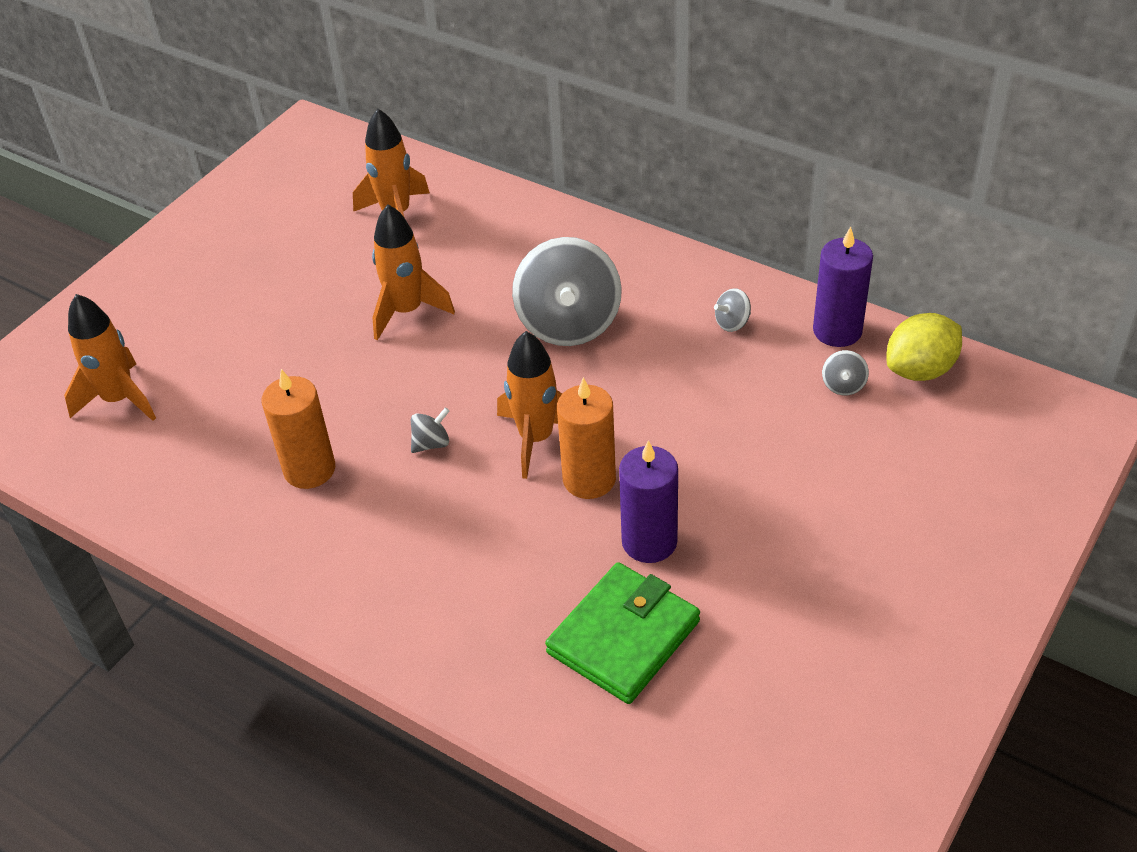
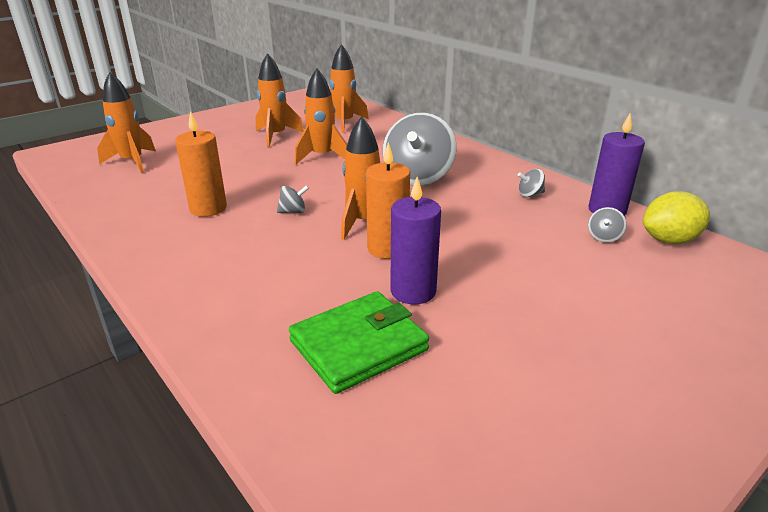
camera: 15 degrees right, 15 degrees down
(305, 276) = (276, 136): none -> orange rocket

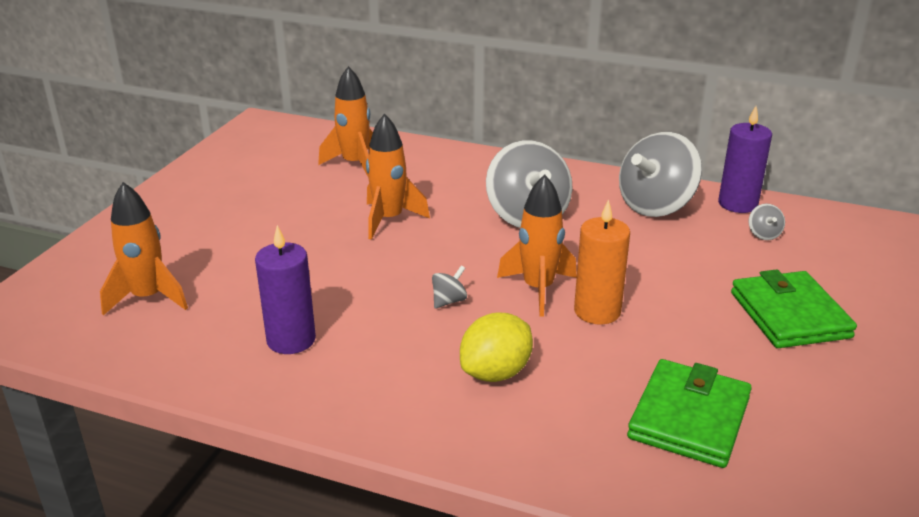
camera: 30 degrees left, 0 degrees up
(208, 208) = (346, 329): orange candle -> none
(276, 136) = (293, 205): orange rocket -> none
(413, 291) = (672, 348): purple candle -> purple candle (291, 340)
(530, 194) = (655, 206): grey spinning top -> grey spinning top, size x2.48
(551, 302) = (789, 315): none -> green wallet
(669, 240) = (814, 221): yellow lemon -> yellow lemon (496, 372)

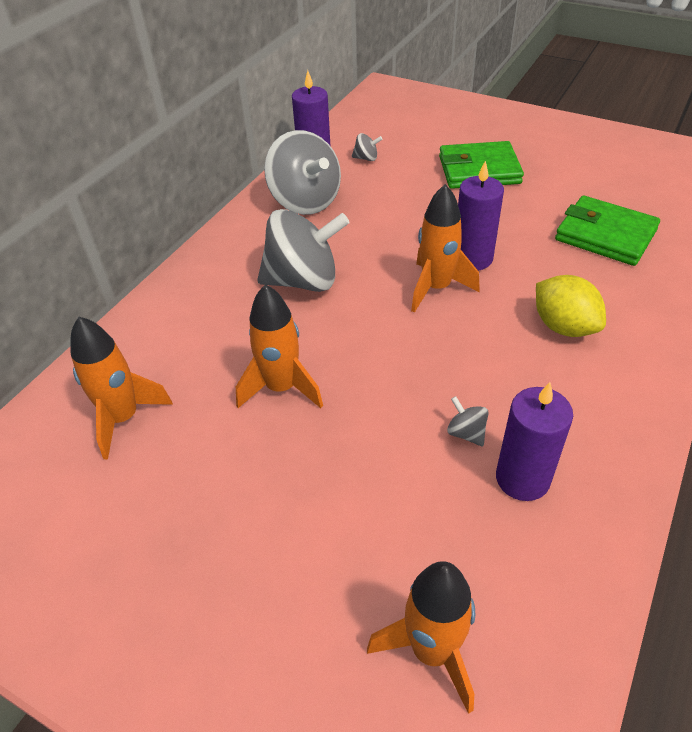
camera: 80 degrees left, 15 degrees up
(449, 301) = (453, 348): grey spinning top -> grey spinning top (466, 433)
(597, 311) = (472, 258): orange candle -> purple candle

